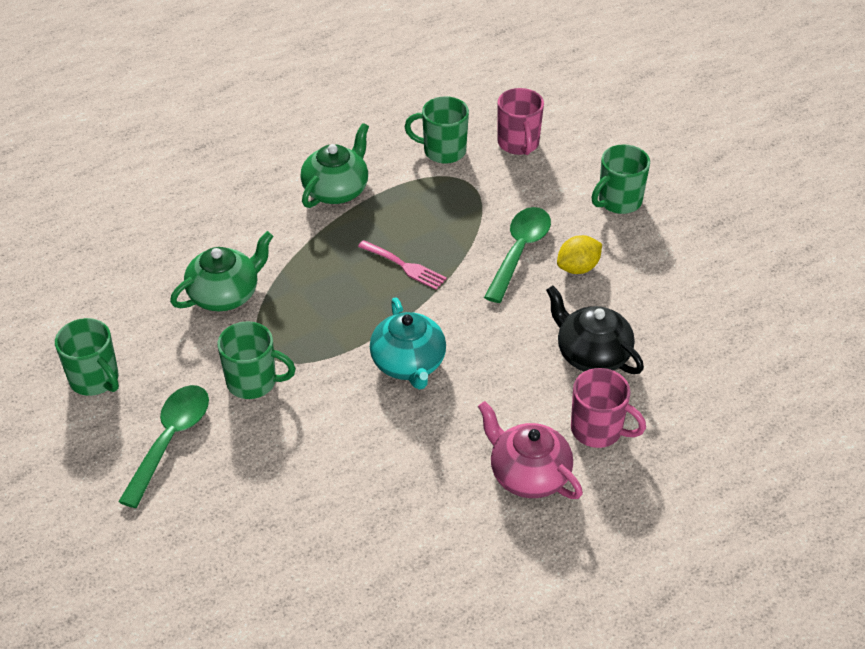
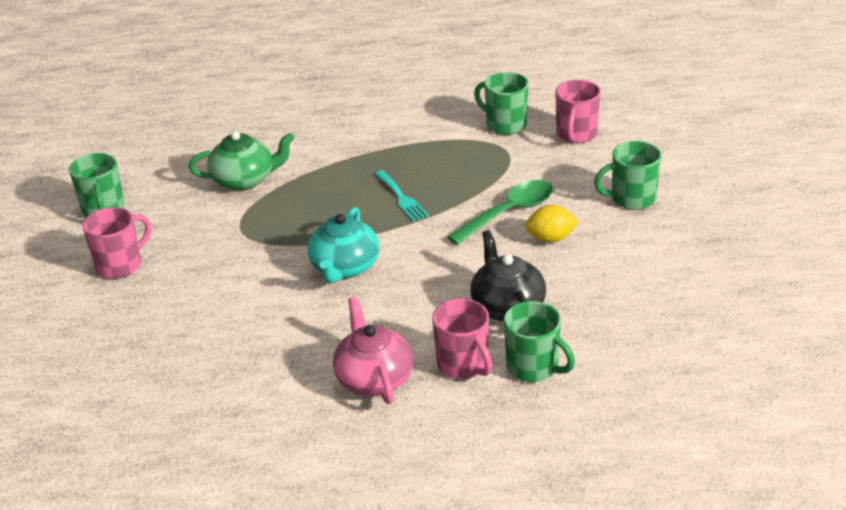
camera: 30 degrees right, 10 degrees down
(170, 440) = (120, 265): green spoon -> pink mug
(253, 382) = (213, 245): green mug -> green mug (534, 367)
(336, 190) = (393, 131): green teapot -> none
(405, 266) = (402, 198): pink fork -> turquoise fork

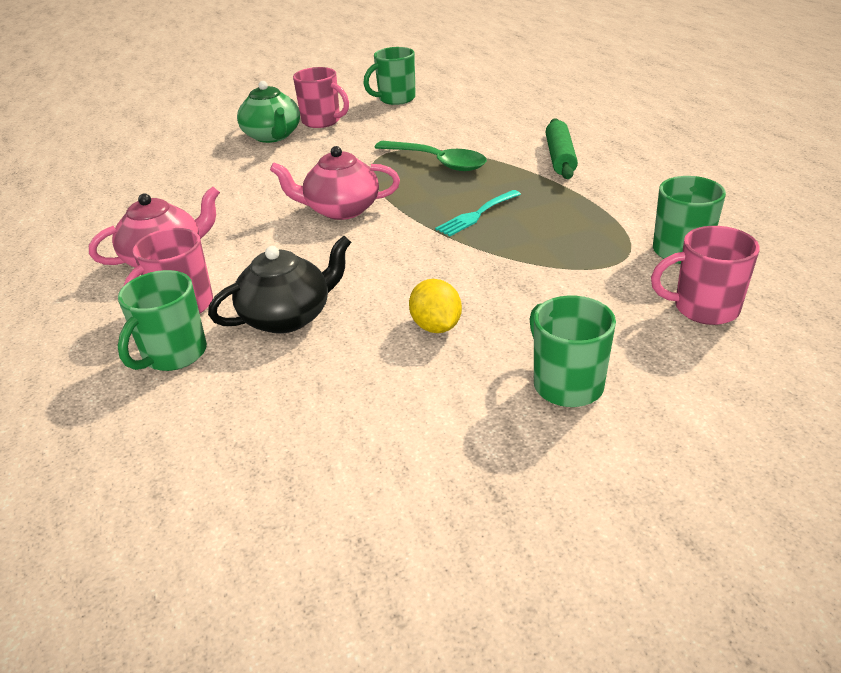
camera: 75 degrees right, 0 degrees up
(245, 180) = (467, 137): green teapot -> green teapot (272, 136)
(328, 141) = (559, 157): none -> green rolling pin
(344, 267) = (341, 209): turquoise teapot -> pink teapot
(509, 213) = (479, 286): green spoon -> green spoon (437, 162)

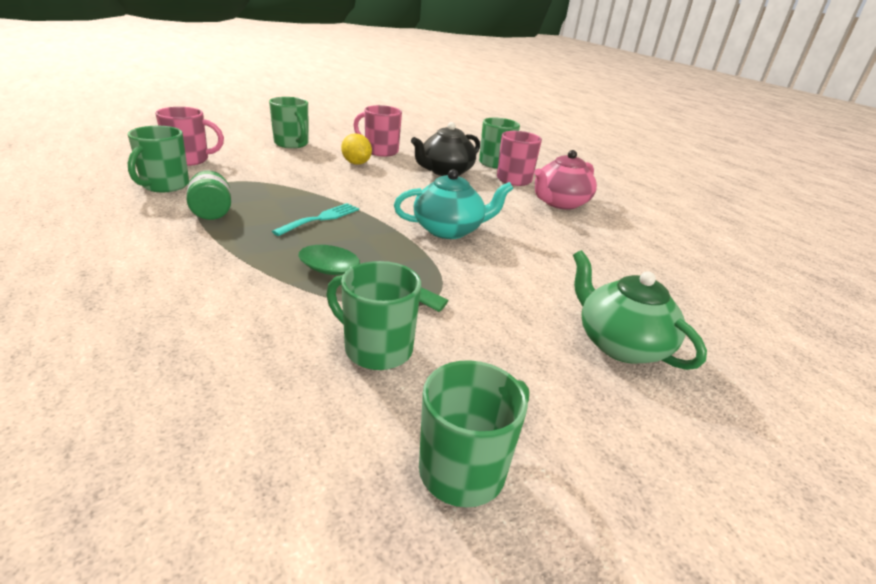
camera: 165 degrees right, 5 degrees down
(322, 121) = (572, 382): pink mug -> pink mug (380, 151)
(341, 209) = (449, 230): pink teapot -> turquoise teapot
(428, 129) = (376, 349): none -> green mug
(559, 157) = (195, 279): green rolling pin -> none
(593, 215) = (212, 212): none -> green jar

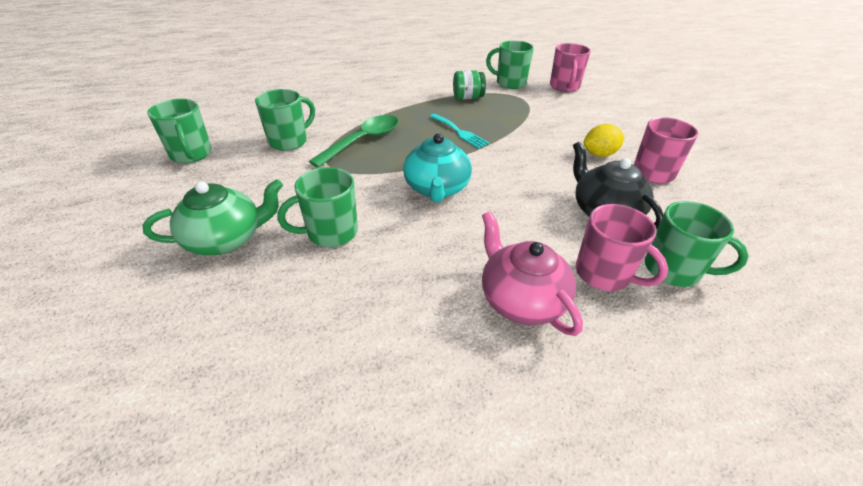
camera: 105 degrees right, 10 degrees up
(292, 144) = (637, 123): green mug -> green mug (331, 233)

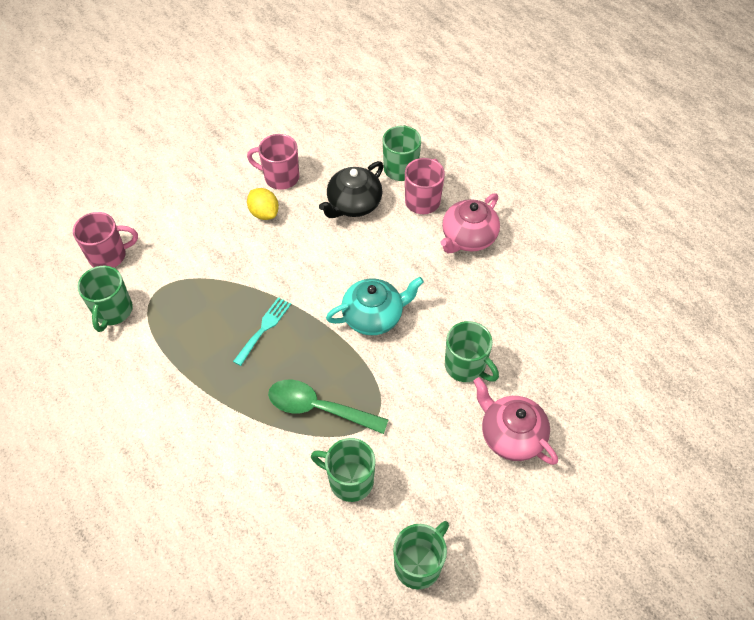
camera: 110 degrees left, 15 degrees up
(226, 239) = (511, 435): green teapot -> pink teapot
(467, 98) = (173, 344): green jar -> none

